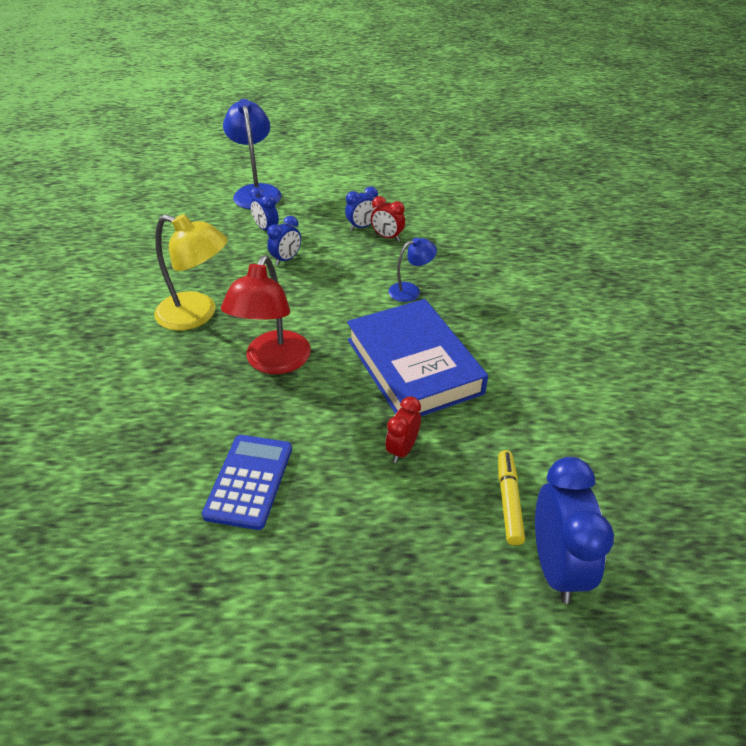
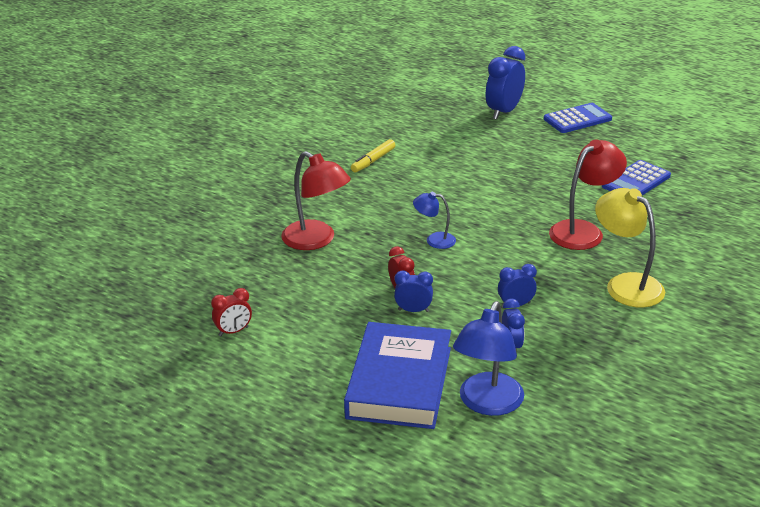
camera: 145 degrees left, 10 degrees down
(402, 449) = (536, 165): red clock -> red clock (233, 331)
(413, 366) = (487, 196): blue book -> blue book (399, 382)
(427, 614) = (577, 119): none -> blue calculator
(506, 250) = (316, 240): none -> red lamp
(508, 501) = (500, 133): yellow marker -> yellow marker (373, 161)

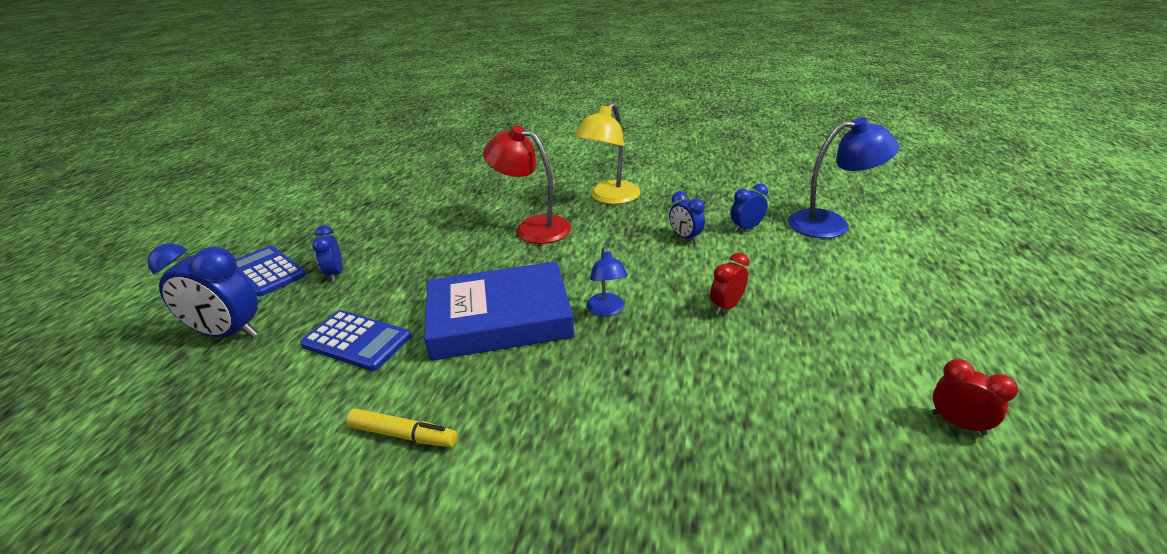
camera: 110 degrees left, 0 degrees up
(316, 240) = (681, 419): red lamp -> none
(399, 382) = (865, 269): blue book -> blue book (500, 318)
(413, 310) = (752, 289): blue clock -> blue clock (335, 274)
(636, 181) = (423, 217): blue calculator -> blue calculator (356, 341)

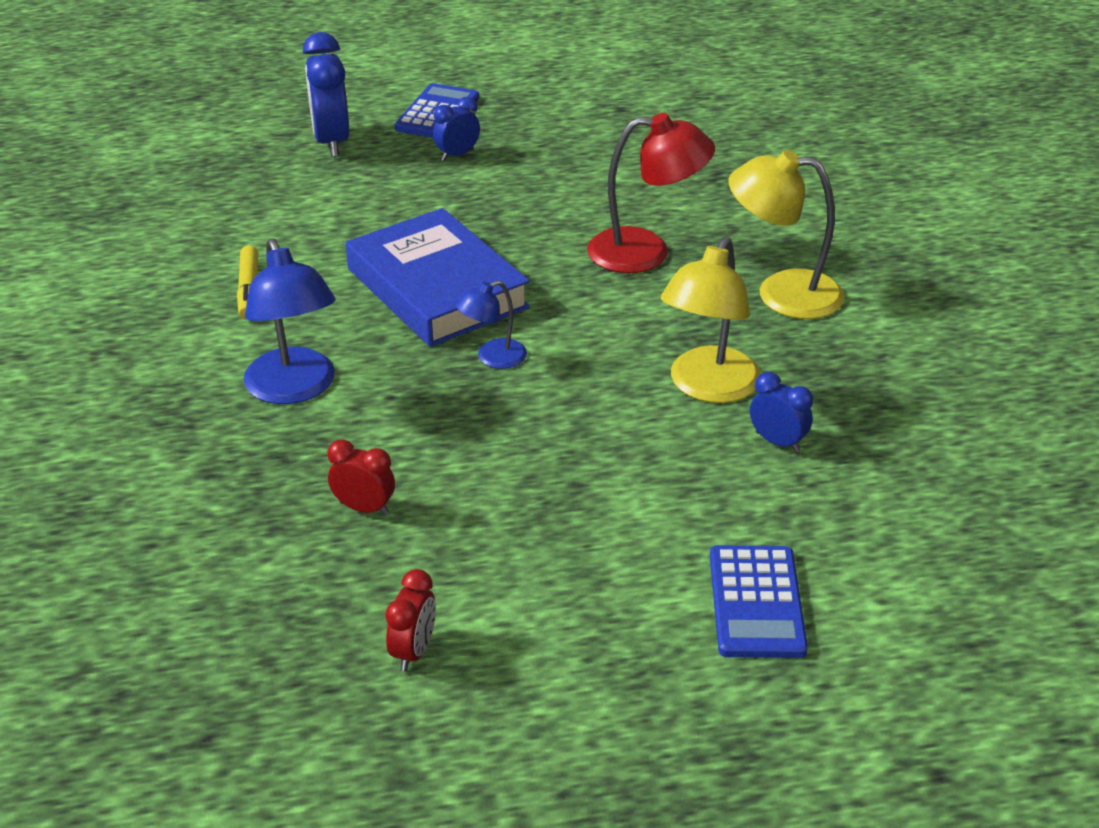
camera: 65 degrees right, 5 degrees up
(356, 341) = (356, 215): blue calculator -> blue calculator (756, 602)
(533, 227) = (646, 252): red lamp -> red lamp turned 90 degrees clockwise
(685, 237) = (707, 387): blue clock -> yellow lamp
(726, 306) = (552, 450): red clock -> red clock (364, 508)
(830, 224) = (857, 531): blue lamp -> blue lamp (295, 389)

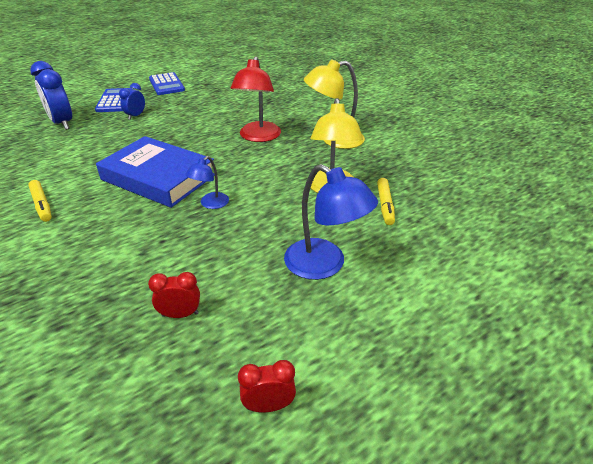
camera: 25 degrees left, 0 degrees up
(295, 389) = (97, 253): blue lamp -> blue lamp (324, 265)
(413, 651) = (268, 405): red clock -> red clock turned 90 degrees counterclockwise
(646, 252) = (258, 137): red lamp -> red lamp turned 120 degrees clockwise
(756, 602) = (443, 293): blue calculator -> blue calculator (166, 84)
(777, 442) = (385, 205): blue clock -> yellow marker

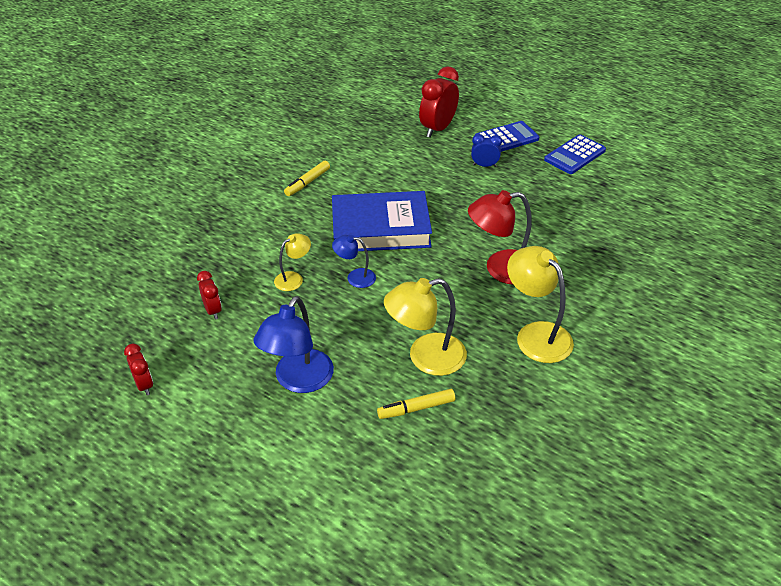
camera: 70 degrees right, 5 degrees up
(62, 123) = (438, 129): blue clock -> red clock
(158, 177) = (380, 228): blue book -> blue book turned 75 degrees clockwise
(179, 242) = (293, 278): none -> yellow lamp

